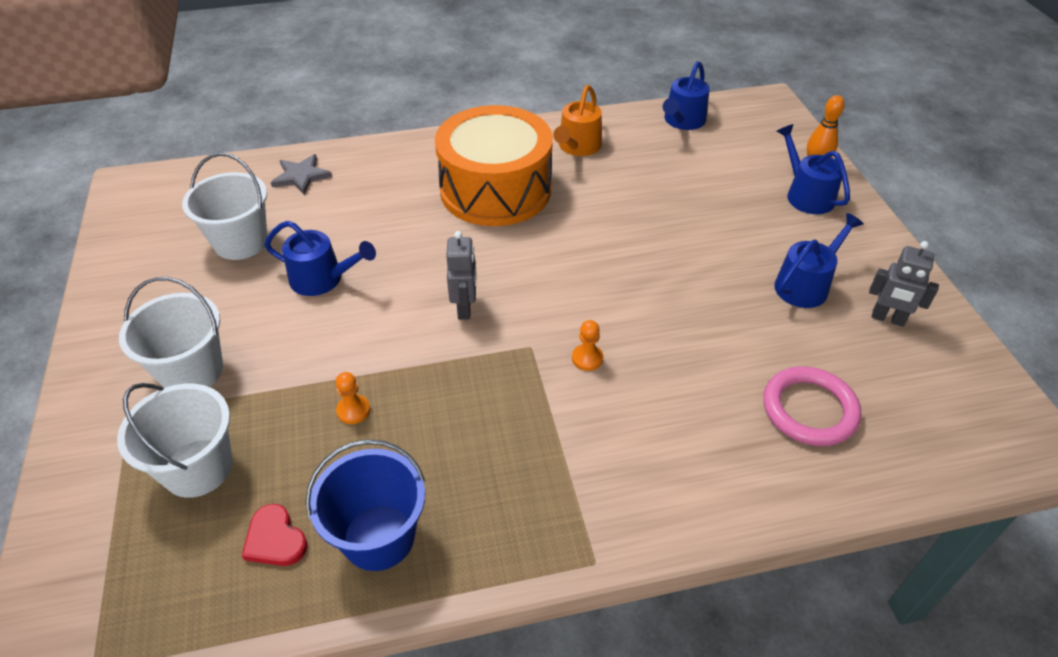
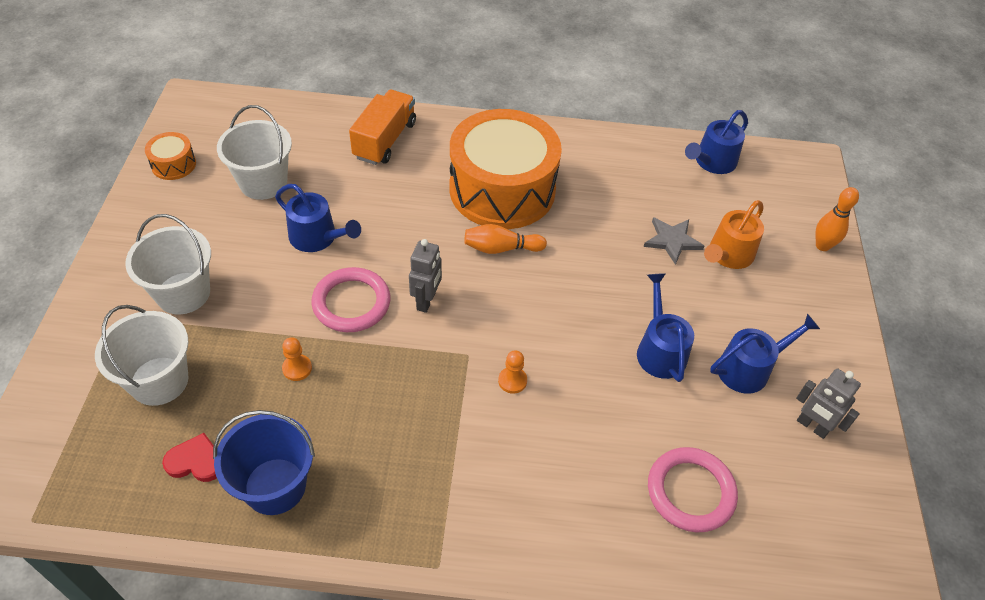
camera: 15 degrees right, 5 degrees up
(131, 248) = (173, 164): none -> orange drum
(275, 539) = (196, 461): red heart -> red heart turned 120 degrees clockwise
(301, 176) = (337, 130): grey star -> grey star (672, 240)
(356, 174) = (385, 140): none -> orange truck
(386, 331) = (351, 303): none -> pink ring
(519, 241) = (501, 248): none -> orange bowling pin
(577, 146) = (597, 164): orange watering can -> orange watering can (728, 255)
(806, 195) = (797, 275): blue watering can -> blue watering can (660, 350)

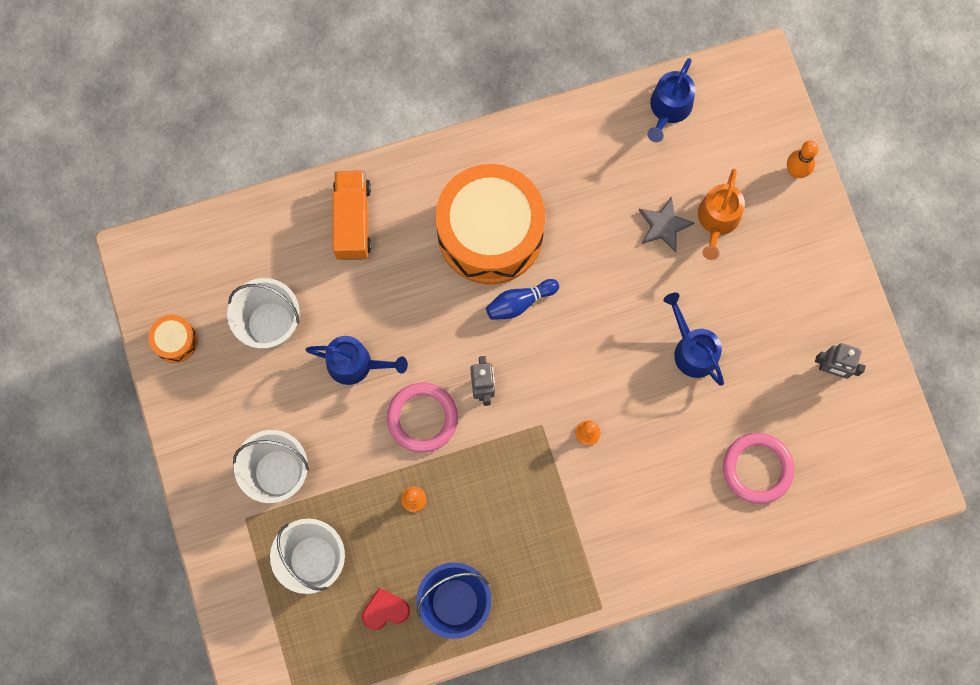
camera: 20 degrees left, 25 degrees up
(501, 248) = (520, 302): orange bowling pin -> blue bowling pin
(749, 369) = (769, 336): blue watering can -> none

